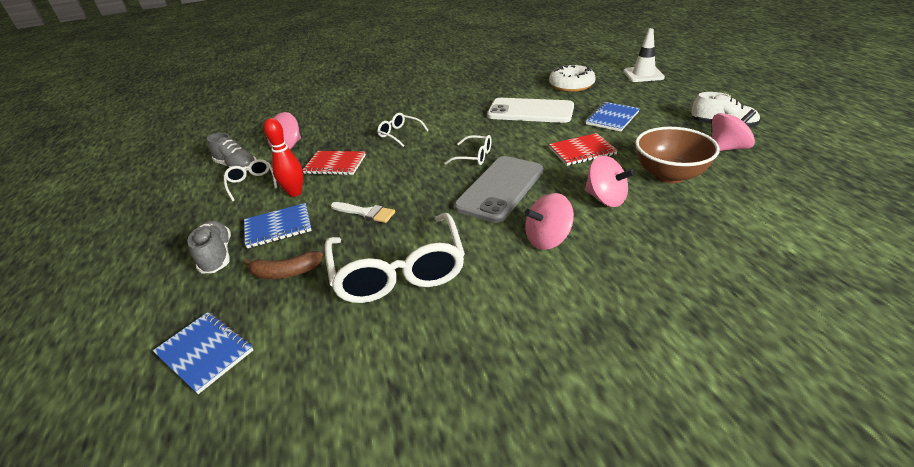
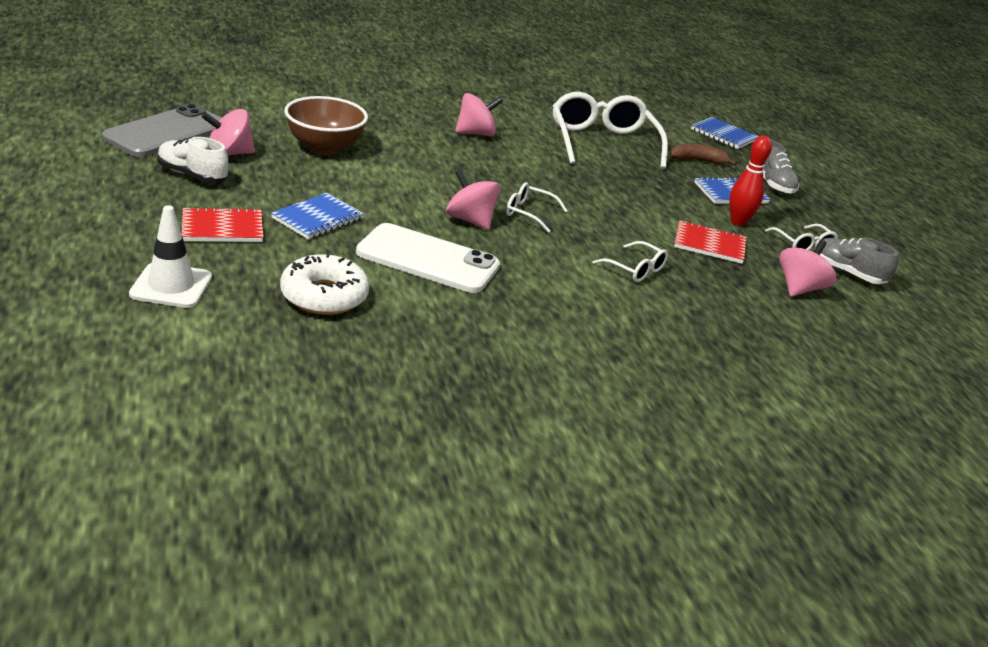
camera: 175 degrees right, 5 degrees down
(366, 213) = (646, 186): white brush -> none
(500, 188) = (506, 175): grey phone -> grey phone (167, 132)
(582, 151) = (394, 188): red notebook -> red notebook (222, 228)
(605, 199) = (405, 145): pink spinning top -> pink spinning top (470, 220)

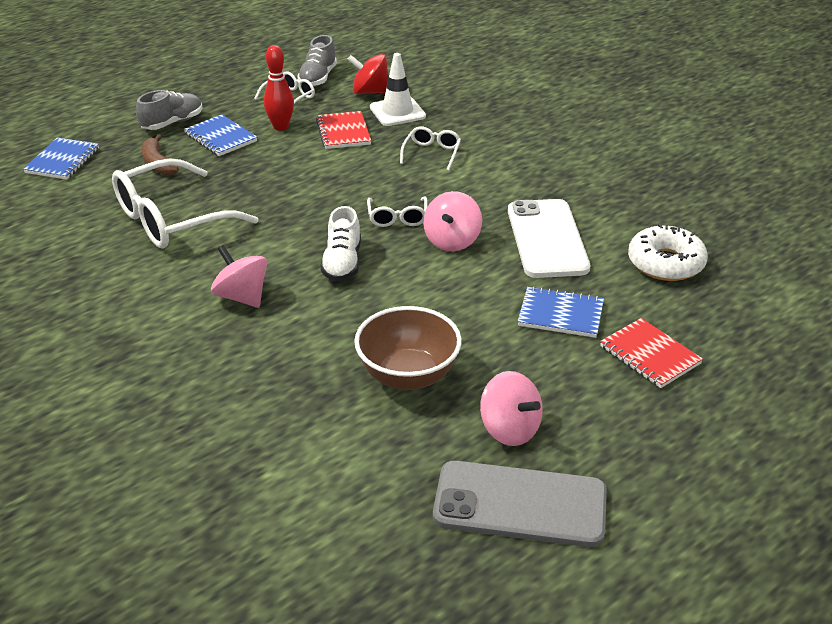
camera: 110 degrees left, 5 degrees up
(171, 286) = (761, 334): white traffic cone -> white traffic cone (397, 112)
(192, 175) = (587, 426): white shoe -> white shoe (342, 263)
(799, 288) = (370, 92): pink spinning top -> red spinning top

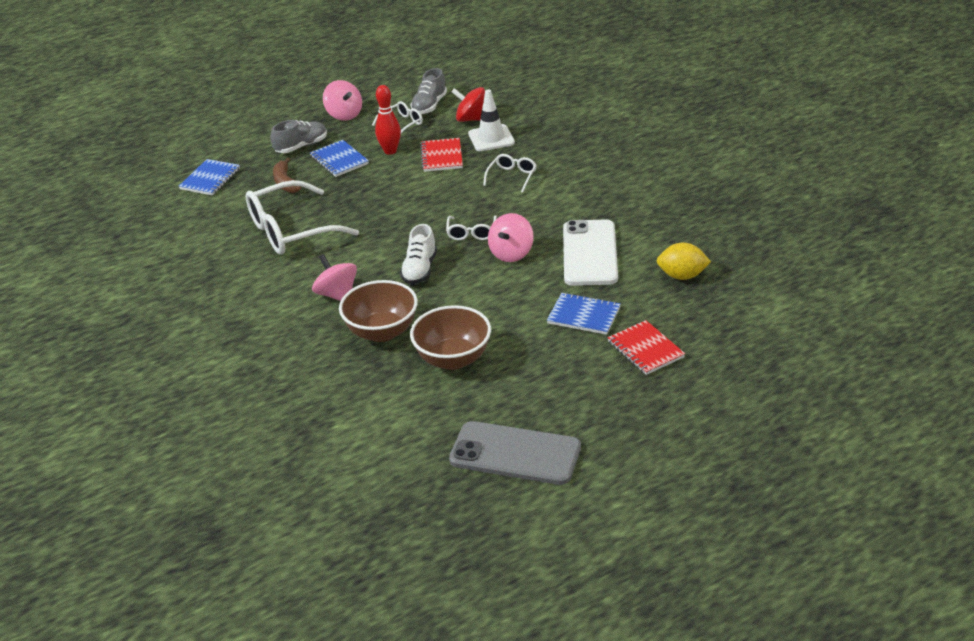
camera: 10 degrees right, 0 degrees up
(308, 343) = (382, 332): none -> brown bowl
(509, 429) = (521, 401): pink spinning top -> pink spinning top (344, 115)
(665, 263) = (682, 276): white donut -> yellow lemon

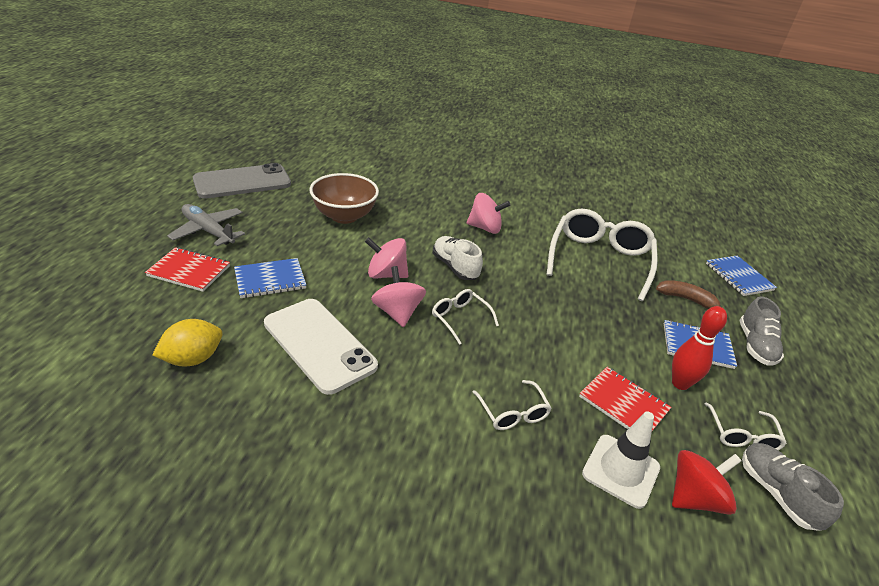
camera: 130 degrees right, 0 degrees up
(344, 115) = (813, 414): pink spinning top -> pink spinning top (386, 274)
(382, 332) = (417, 216): brown bowl -> none
(601, 390) = (208, 231): none -> grey plane

